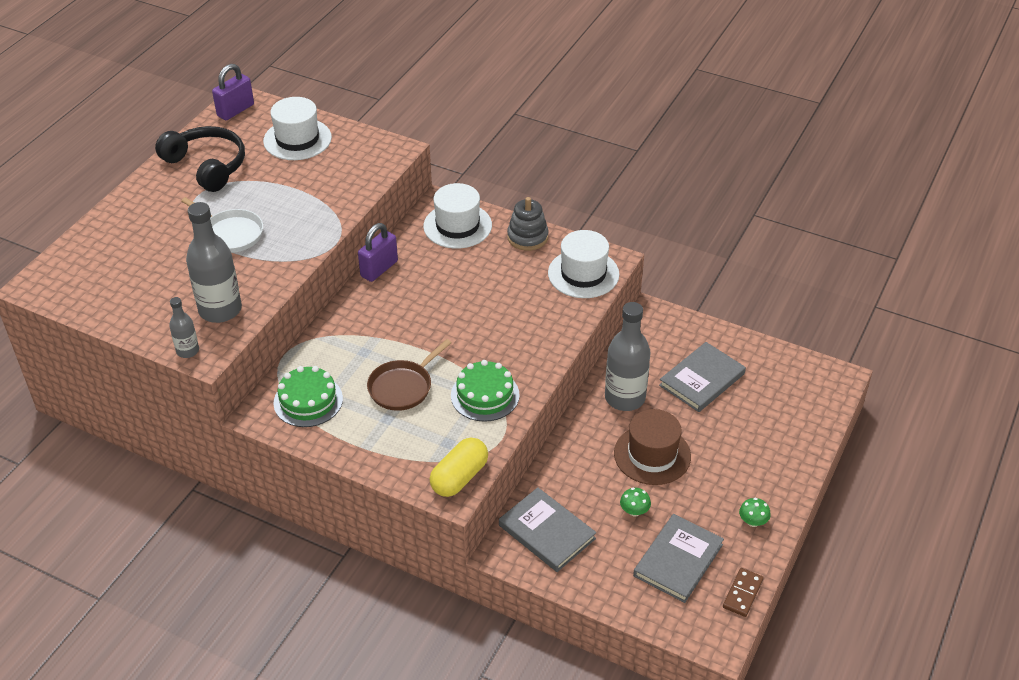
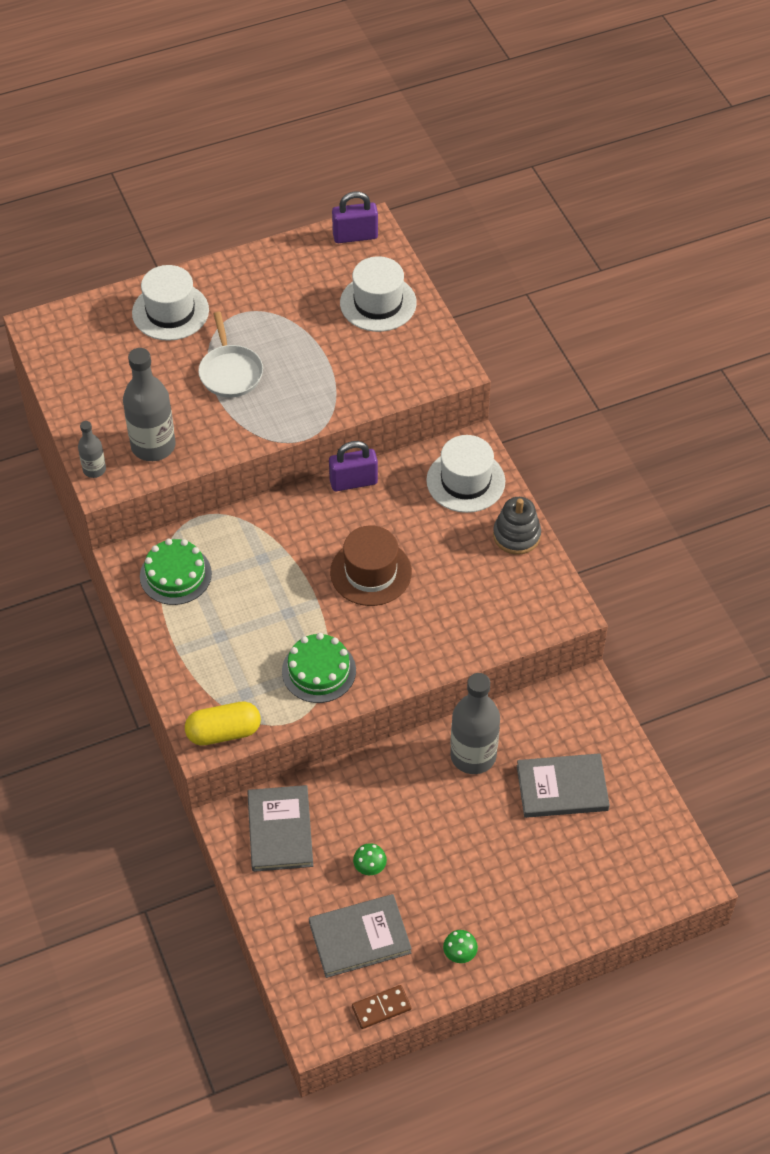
camera: 40 degrees right, 10 degrees up
(207, 166) = (276, 285): black headphones -> none
(403, 387) = (261, 615): brown pan -> none
(583, 274) = (527, 609): white hat -> white hat (170, 312)
(652, 455) = (439, 827): brown hat -> brown hat (371, 572)

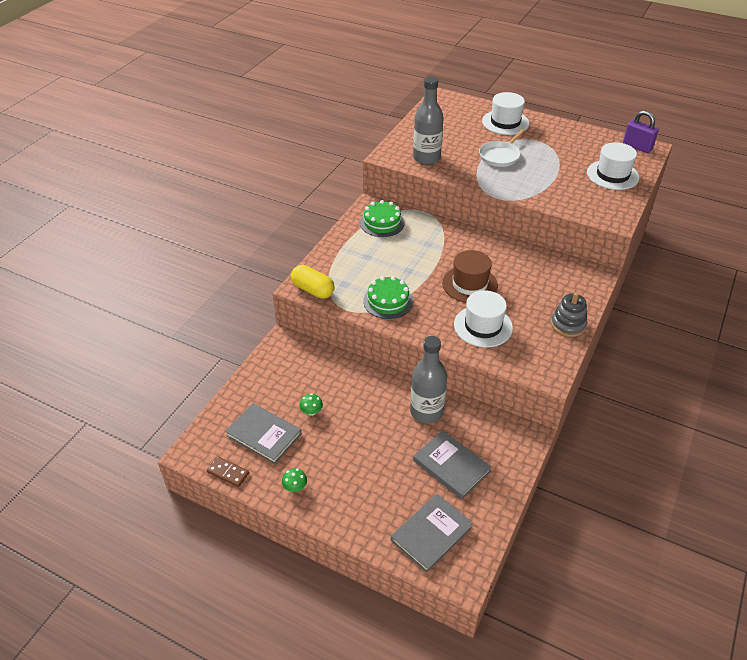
camera: 50 degrees right, 10 degrees down
(94, 469) = (390, 150): grey bottle -> none
(280, 830) = (297, 362): grey book -> grey book (431, 534)
(353, 482) = (513, 247): purple padlock -> none
(465, 481) = (572, 285): white hat -> white hat (483, 326)

